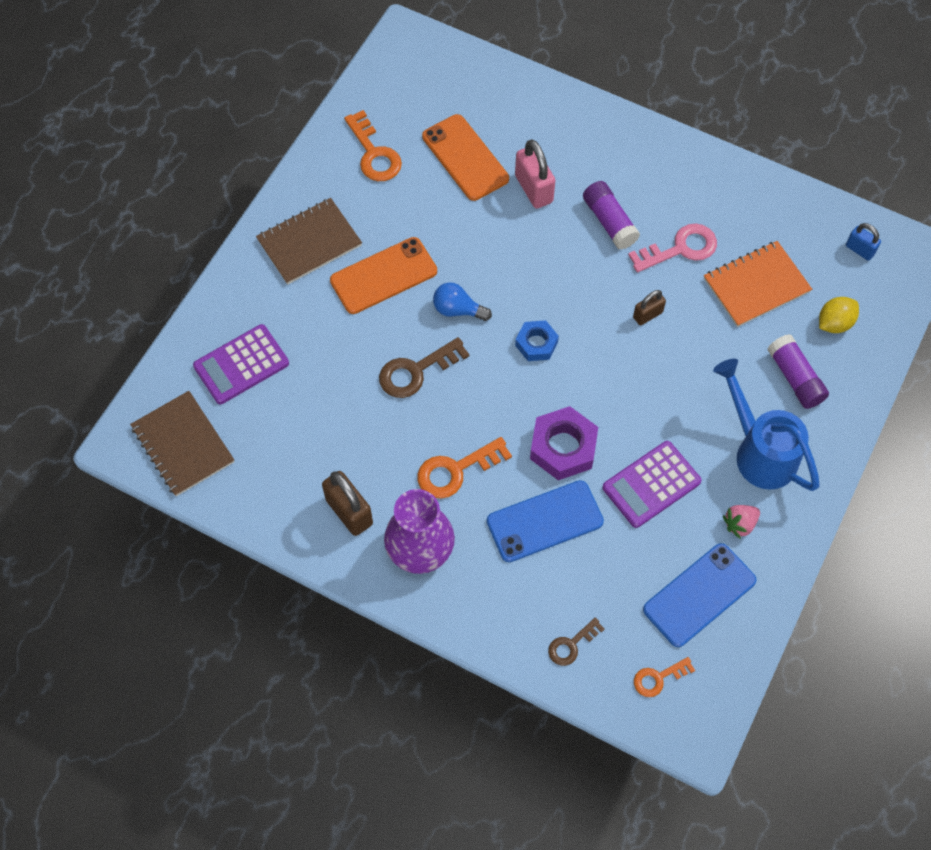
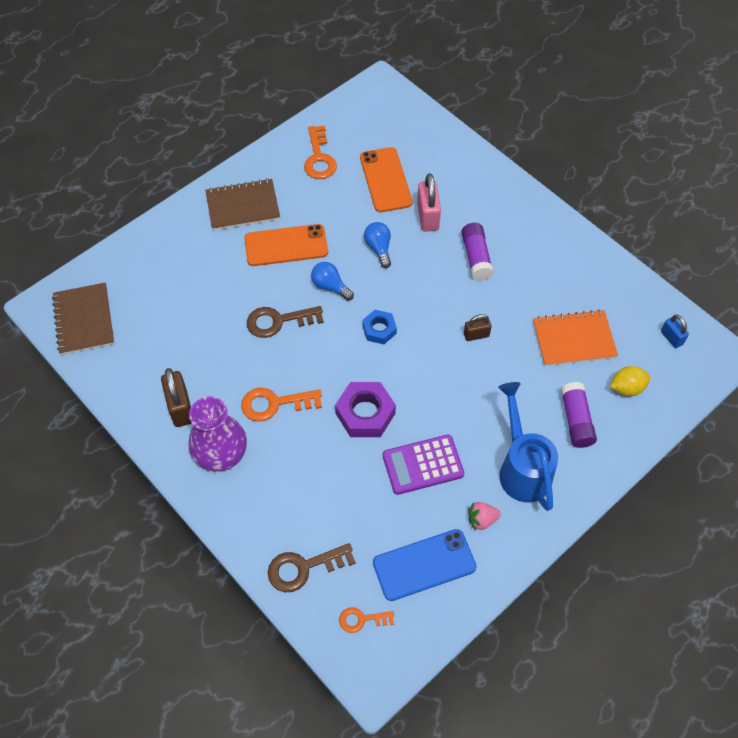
camera: 20 degrees right, 5 degrees down
(241, 365) = (153, 277): purple calculator -> none
(494, 245) = (379, 248): none -> blue light bulb
(544, 521) = (326, 465): blue phone -> none
(572, 644) = (304, 568): brown key -> brown key, size x1.64
(680, 249) = (523, 293): pink key -> none

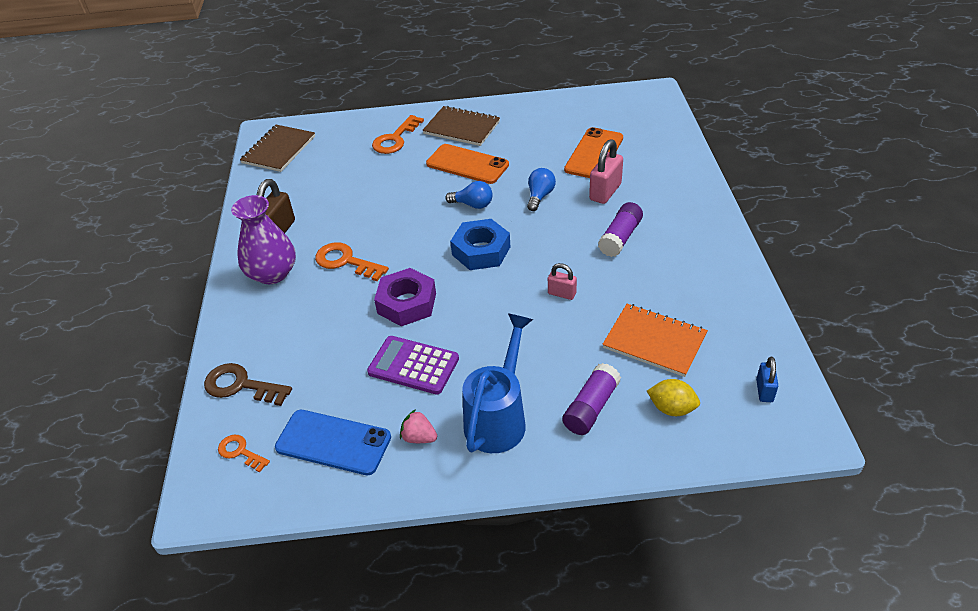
camera: 40 degrees right, 15 degrees down
(279, 321) = (408, 209): brown key -> none
(319, 158) = (553, 120): orange key -> orange key (395, 139)
(330, 286) = (473, 204): blue light bulb -> blue light bulb turned 120 degrees clockwise
(379, 329) = (481, 251): blue nut -> blue nut, size x1.61
(476, 335) = (562, 293): brown padlock -> pink padlock

